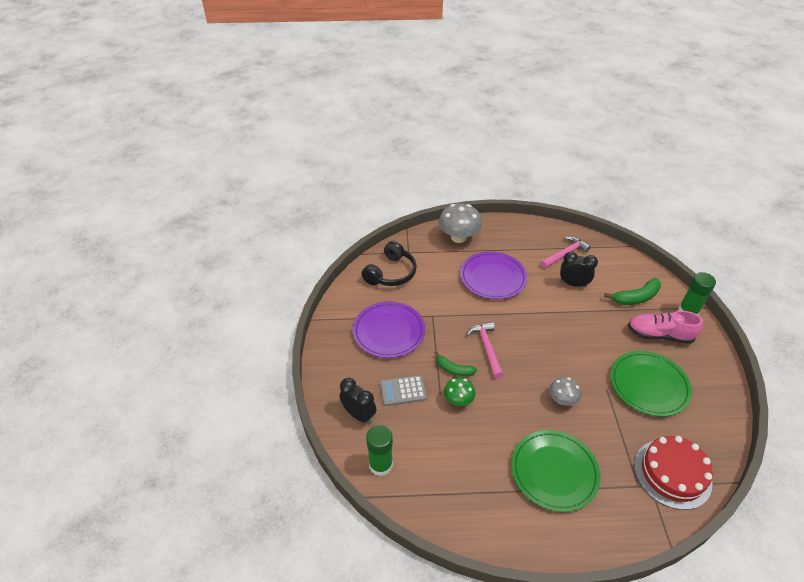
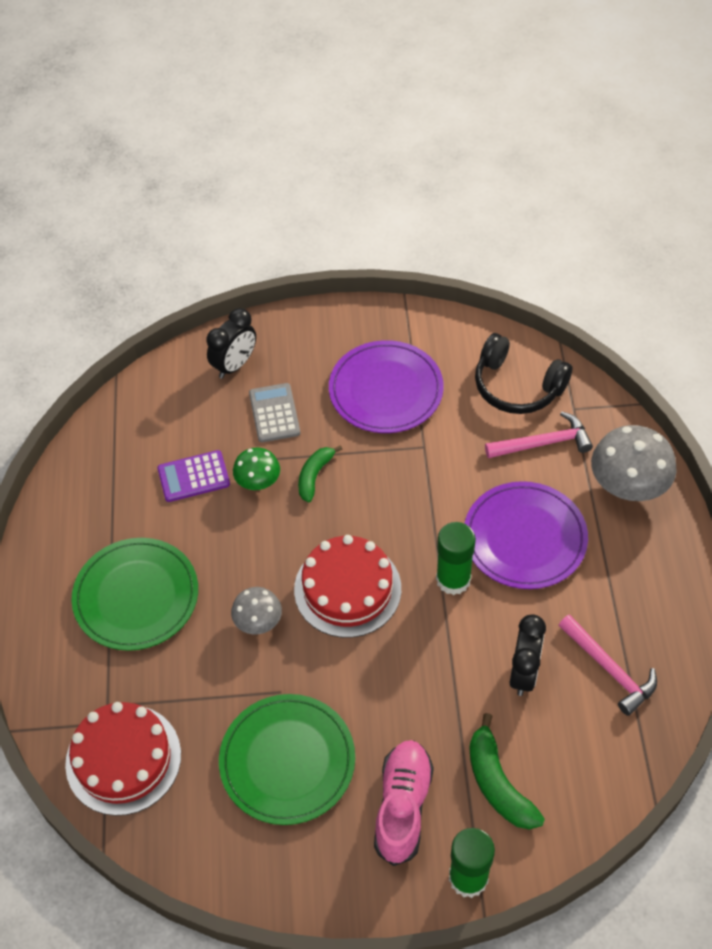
camera: 90 degrees right, 10 degrees up
(380, 465) = (158, 394): green glue stick -> green glue stick (453, 579)
(455, 439) = (193, 477): none -> purple calculator
(487, 348) = (359, 522): pink hammer -> pink hammer (543, 443)
(533, 354) = (347, 589): none -> red cake

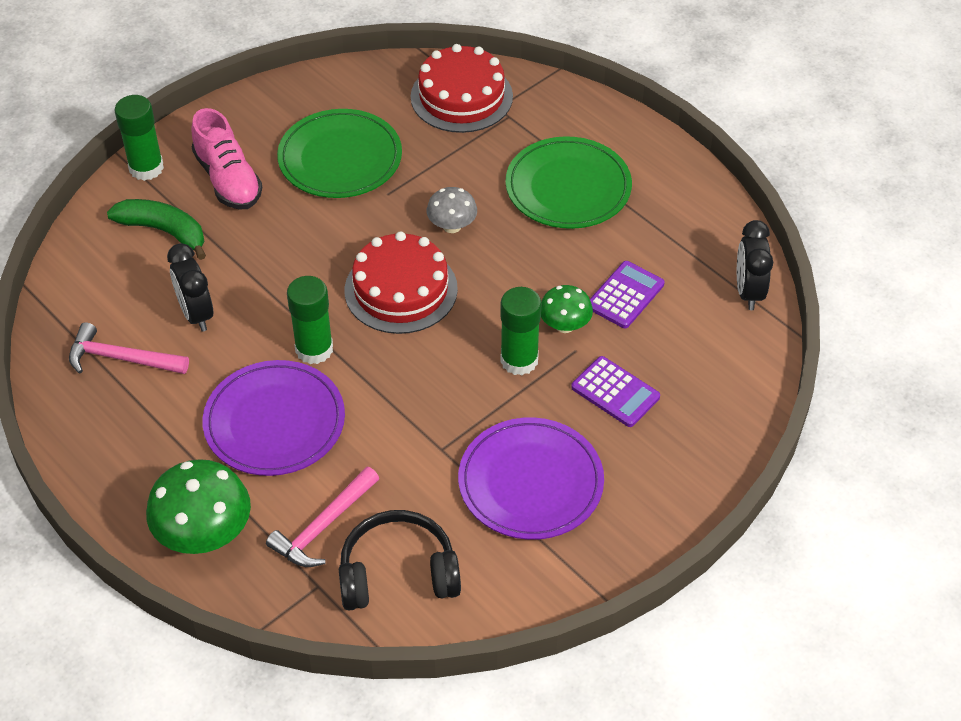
camera: 140 degrees right, 5 degrees down
(234, 365) = (704, 414): black clock -> black clock (748, 292)
(274, 413) = (615, 392): grey calculator -> purple calculator
(314, 476) = (519, 360): green banana -> green glue stick
(628, 486) = (204, 534): grey mushroom -> green mushroom

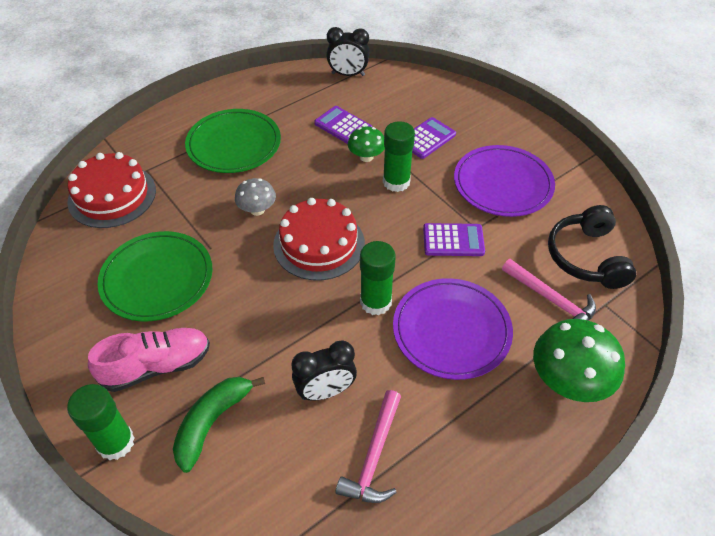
camera: 85 degrees left, 0 degrees up
(417, 424) = (453, 240): none -> purple calculator

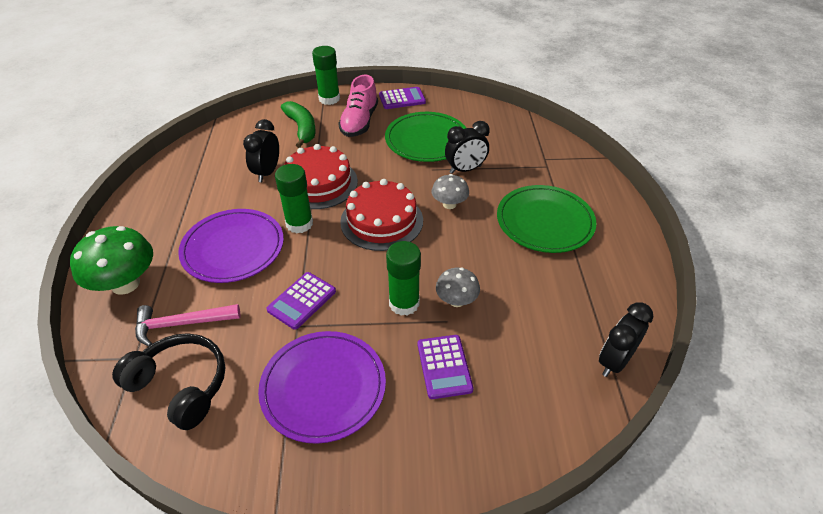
camera: 125 degrees right, 5 degrees down
(112, 196) = (528, 143): red cake -> red cake (319, 183)
(193, 223) = (465, 169): none -> black clock
(343, 126) = (517, 307): purple calculator -> purple calculator (402, 99)
(366, 157) = (456, 300): green mushroom -> grey mushroom
(374, 456) = (209, 172): pink hammer -> none

